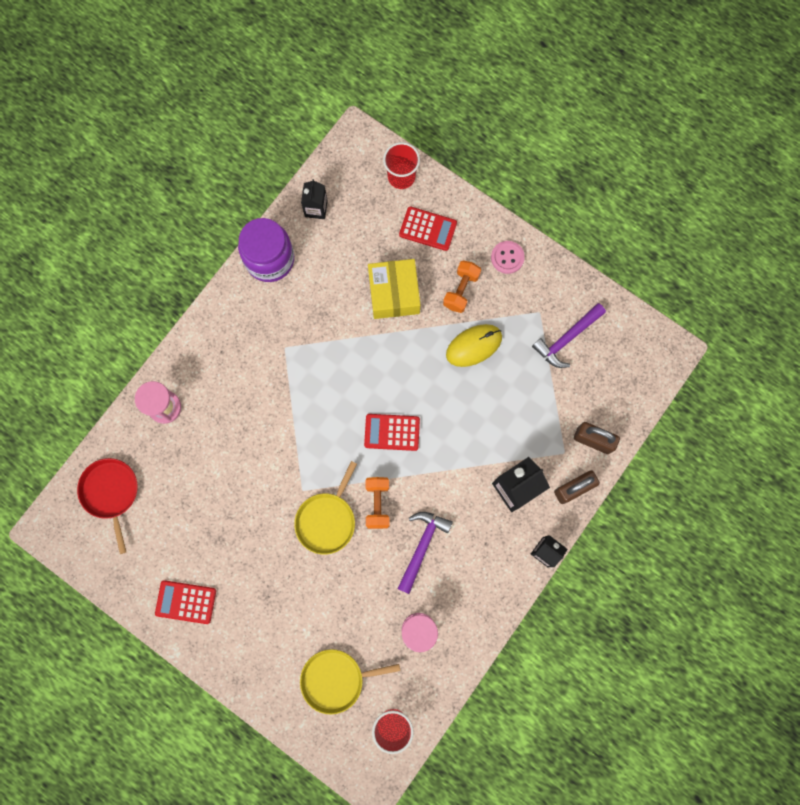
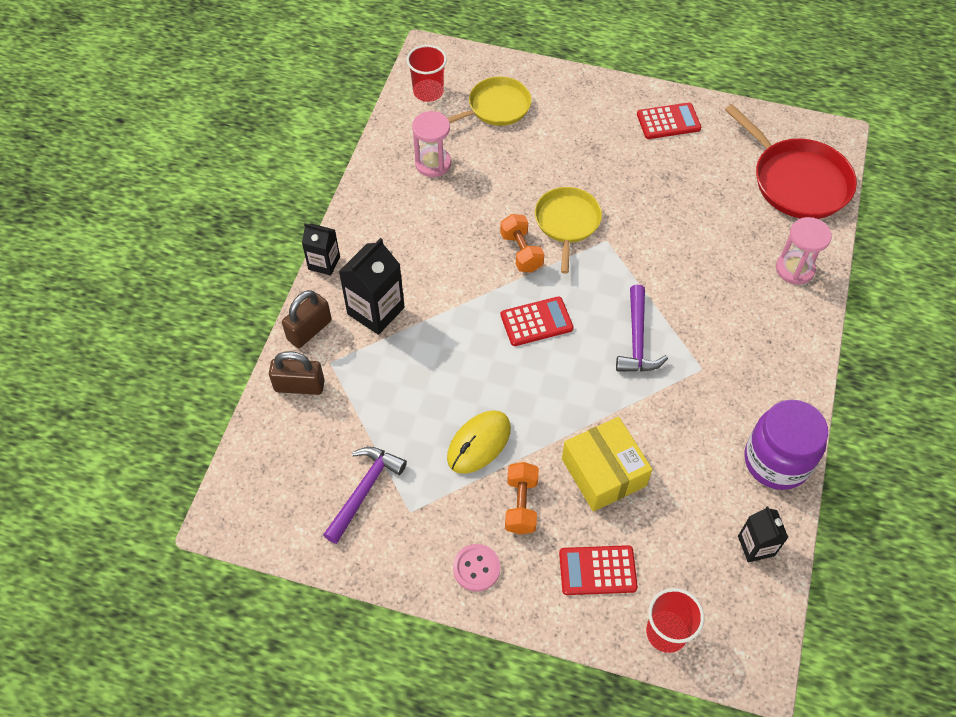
camera: 160 degrees right, 20 degrees down
(111, 493) = (797, 181): red pan -> red pan, size x1.50
(422, 546) = (458, 229): purple hammer -> purple hammer (637, 339)

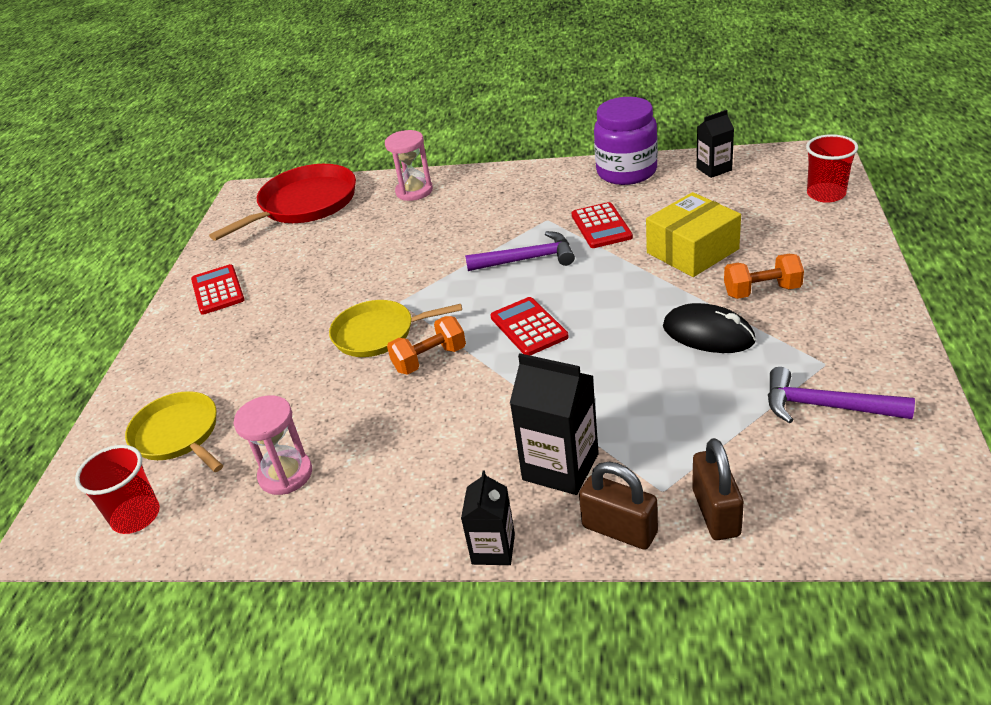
camera: 95 degrees left, 20 degrees down
(476, 568) = (853, 303): pink button -> none
(479, 443) = (708, 334): yellow mouse -> black mouse
(597, 570) = (797, 236): red calculator -> red calculator (601, 226)

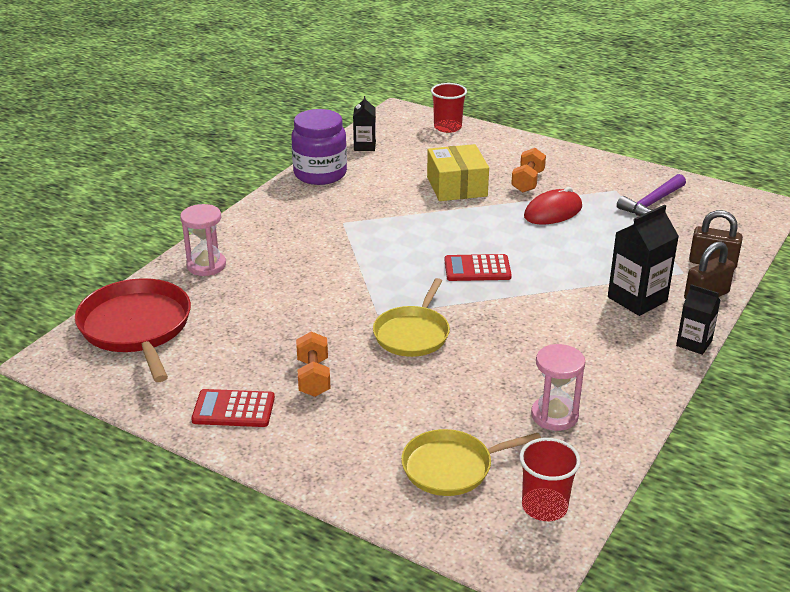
camera: 70 degrees left, 5 degrees down
(430, 359) = (473, 319): orange dumbbell -> orange dumbbell (313, 377)
(527, 259) = (388, 245): purple hammer -> none
(601, 226) = (382, 206): red calculator -> none
(708, 334) = (553, 212): black mouse -> red mouse

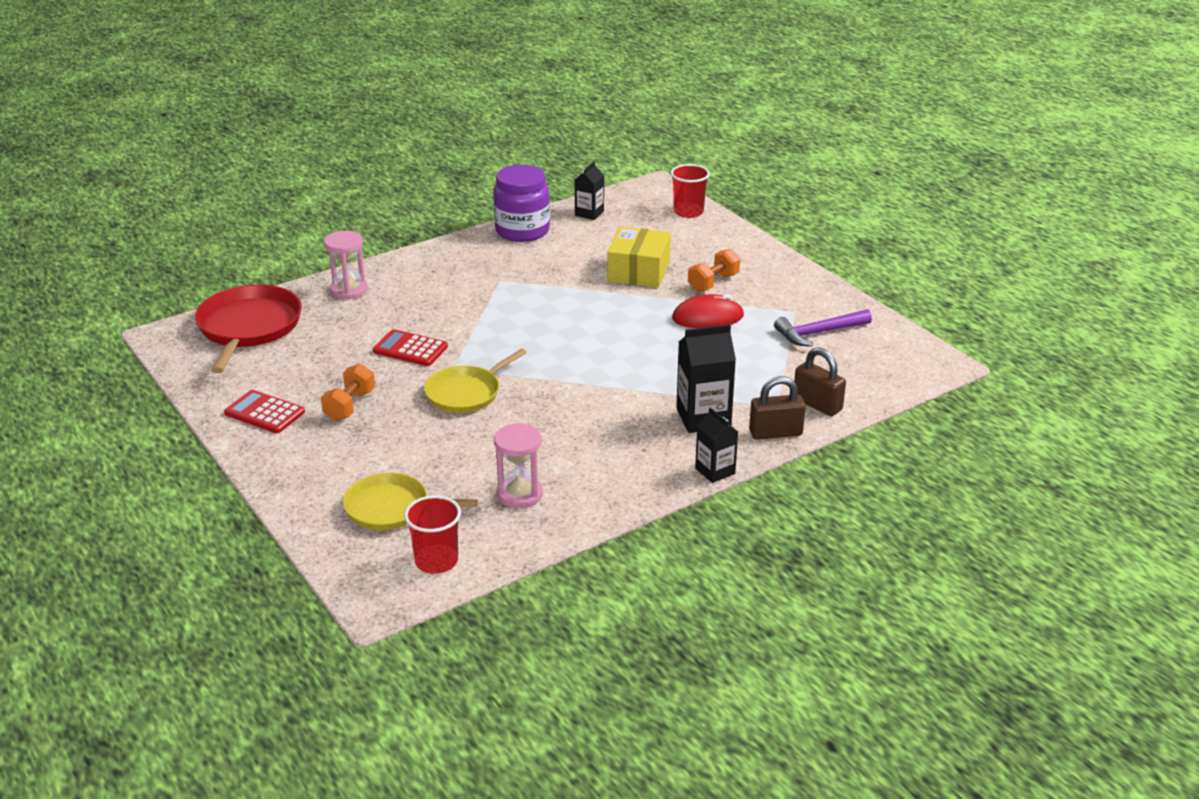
camera: 25 degrees right, 0 degrees up
(477, 269) = (580, 352): red calculator -> red calculator (410, 349)

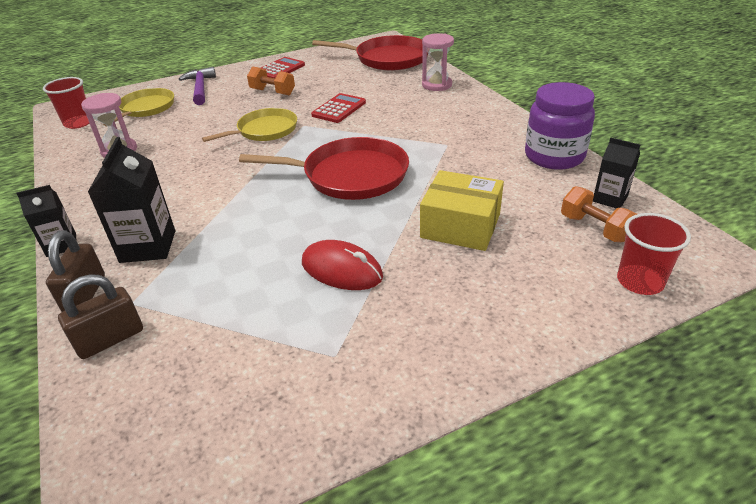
camera: 100 degrees right, 5 degrees up
(466, 393) = (264, 130): yellow pan -> yellow pan turned 90 degrees clockwise
(565, 327) = (350, 175): none -> red pan
(707, 317) = (341, 270): red mouse -> red mouse turned 60 degrees counterclockwise
(713, 283) = (426, 283): orange dumbbell -> orange dumbbell (594, 228)
(819, 333) = (268, 372): purple hammer -> purple hammer (200, 88)

